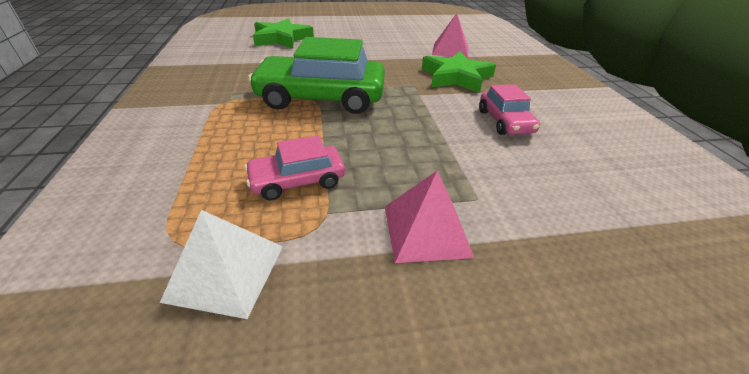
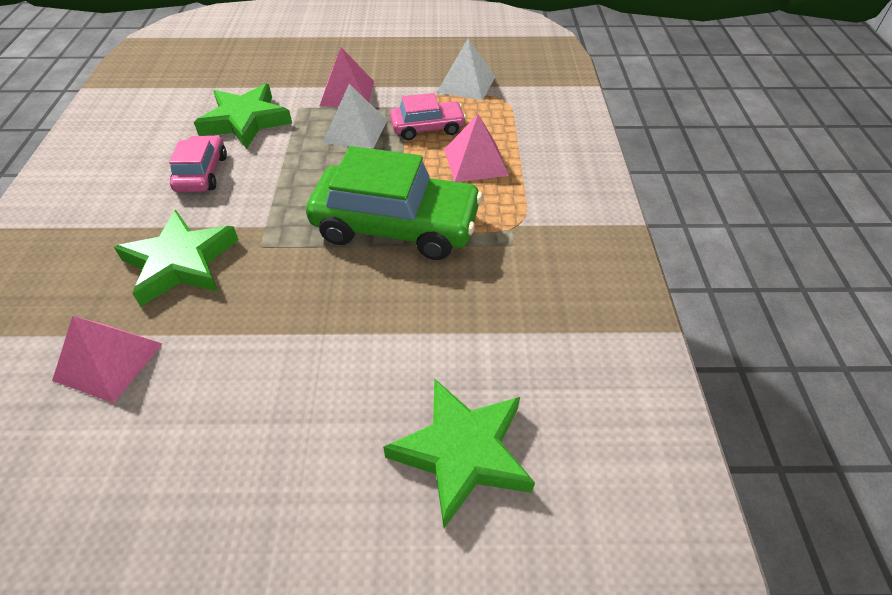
camera: 170 degrees left, 10 degrees up
(245, 145) = (475, 162): none -> pink pyramid
(385, 170) = (355, 131): none -> white pyramid
(523, 173) = (245, 121): none -> green star

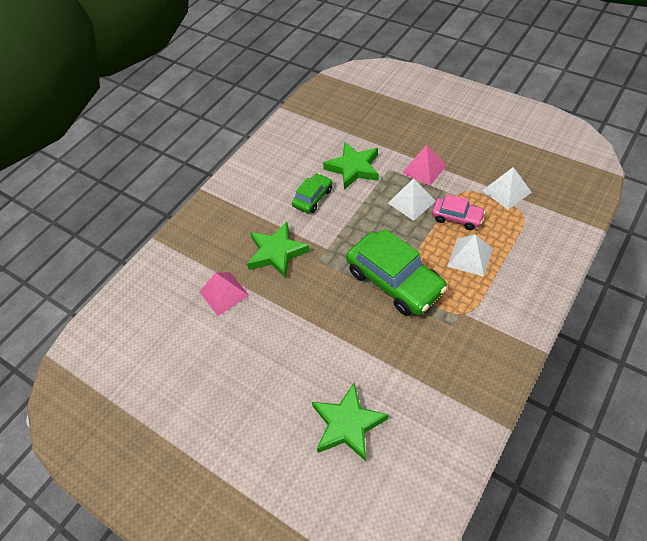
camera: 40 degrees right, 5 degrees up
(202, 173) = (313, 198): pink car -> green car
(475, 162) = (470, 257): pink pyramid -> white pyramid

